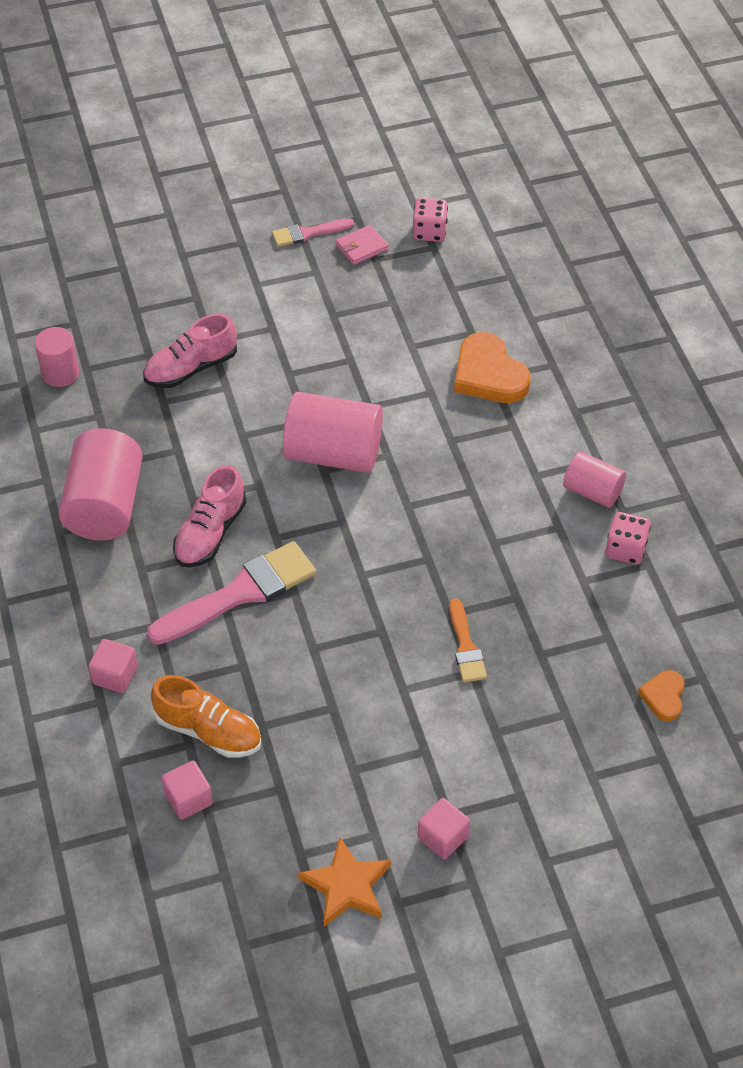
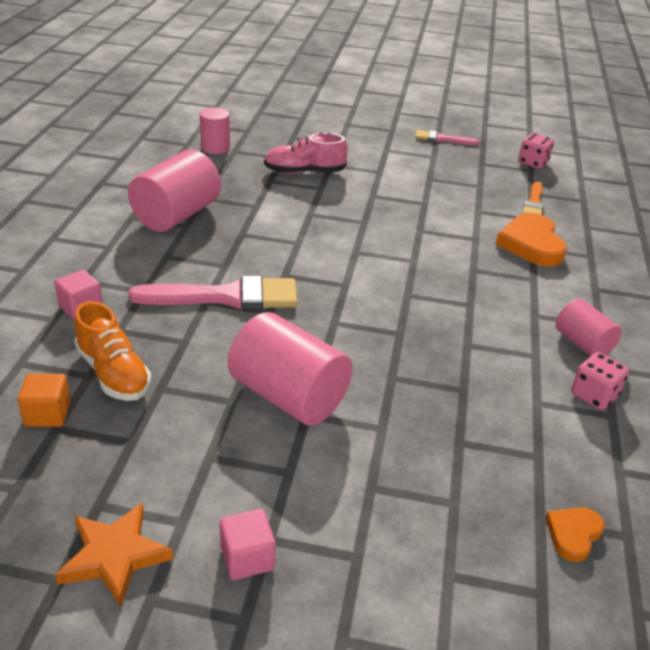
camera: 25 degrees right, 15 degrees down
(188, 799) = (48, 414): pink cube -> orange cube
(210, 533) = (237, 255): pink shoe -> none
(333, 453) = (370, 245): pink cylinder -> pink cylinder (288, 396)
(361, 247) = (476, 155): pink wallet -> none
(465, 646) = (389, 406): orange brush -> orange brush (534, 203)

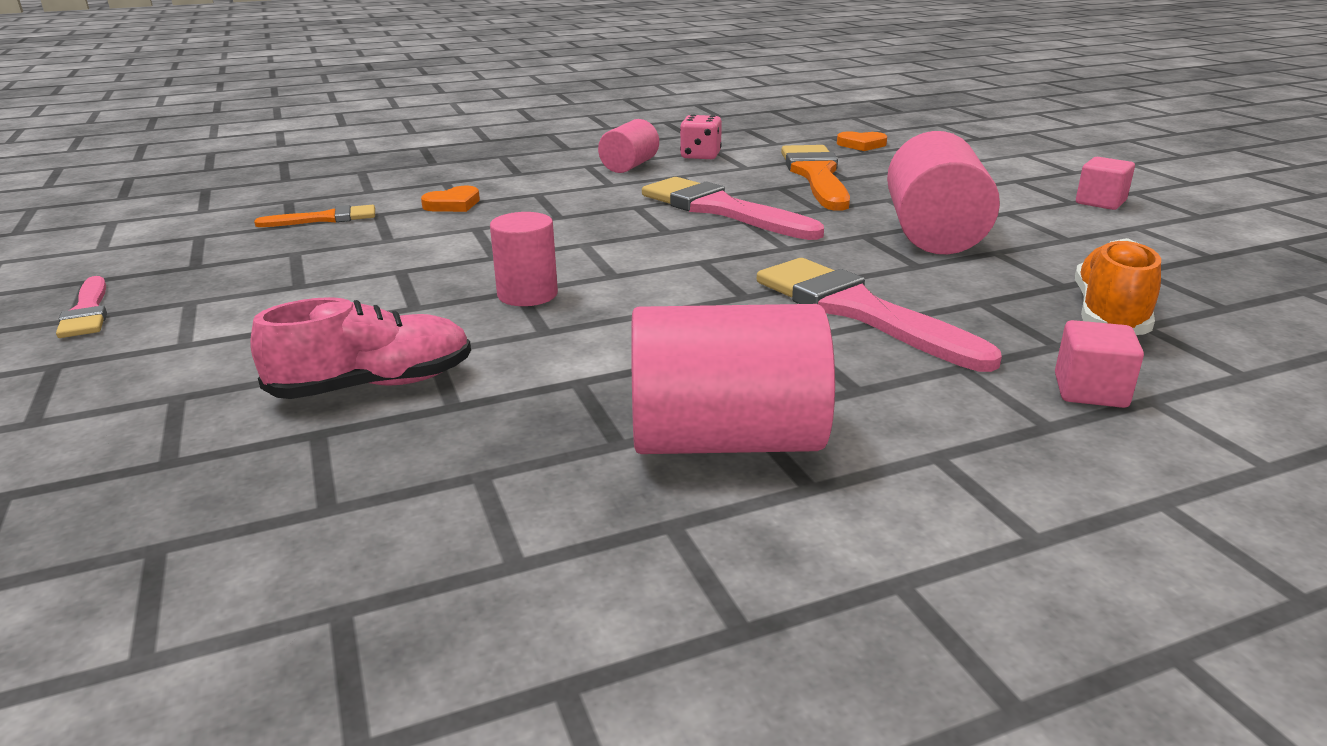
camera: 120 degrees left, 10 degrees down
(48, 414) = (1230, 319): orange cube -> none
(114, 556) = (1216, 234): orange star -> none
(215, 147) = (328, 546): pink cylinder -> pink cylinder (527, 294)
(304, 172) = (373, 385): pink shoe -> pink shoe turned 75 degrees counterclockwise
(430, 334) = (721, 210): none -> pink brush
(479, 428) = (816, 175): none -> orange brush
(531, 244) = (453, 204): orange heart -> orange heart, size x0.54
(533, 163) = (166, 238): pink dice -> none

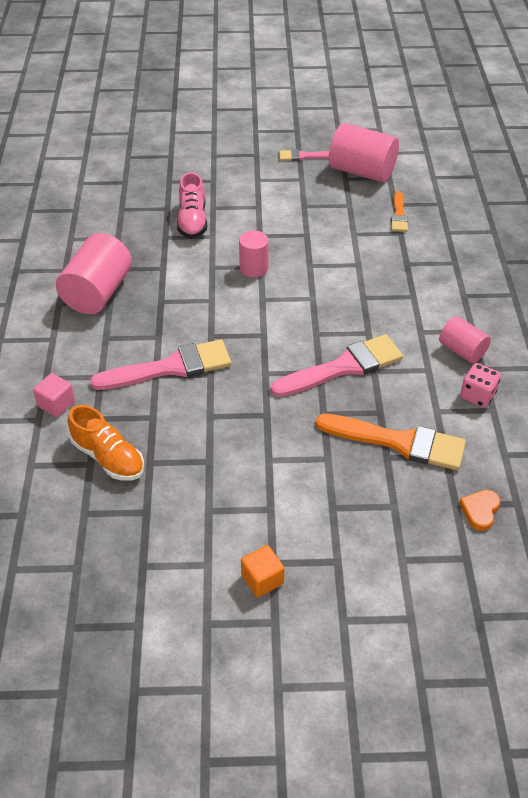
camera: 110 degrees right, 20 degrees up
(453, 204) = (405, 260): orange heart -> none
(934, 234) = (250, 447): pink cylinder -> pink cylinder (361, 171)
(1100, 202) = (262, 579): pink cube -> orange cube

